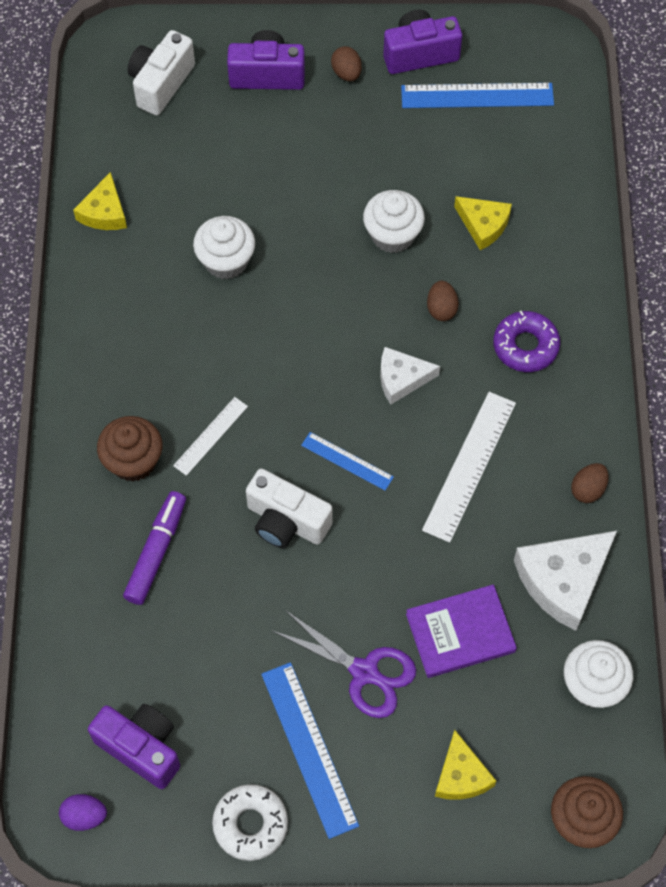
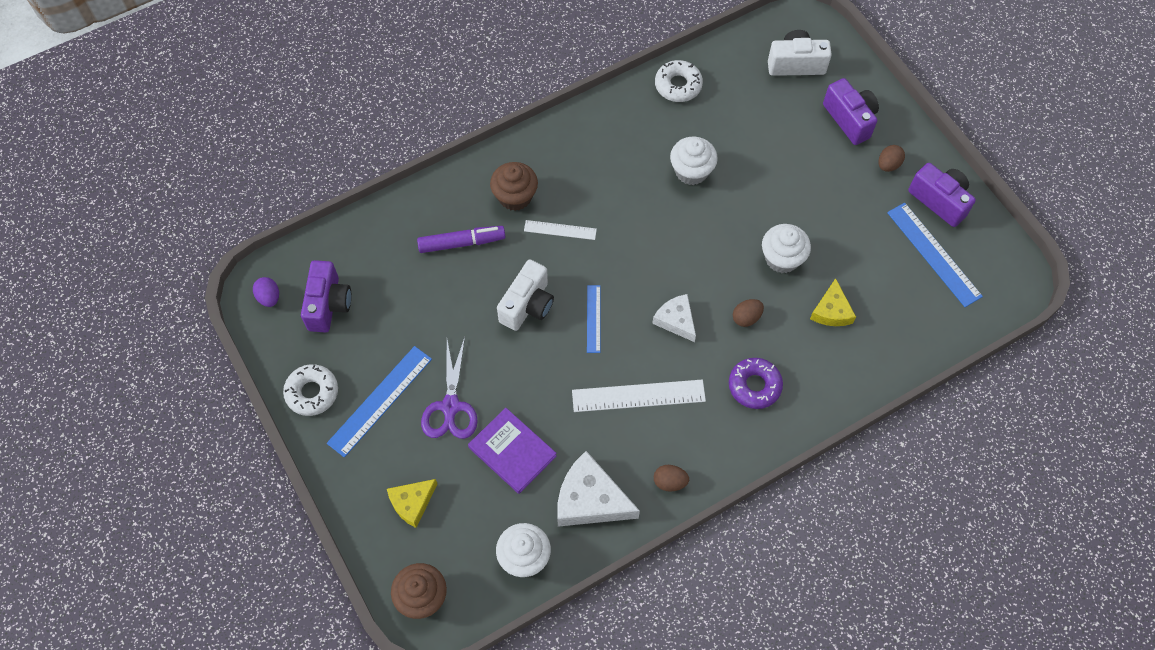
camera: 60 degrees right, 0 degrees up
(104, 212) = (678, 85): yellow cheese -> white donut
(286, 521) = (527, 305): white camera -> white camera turned 150 degrees counterclockwise

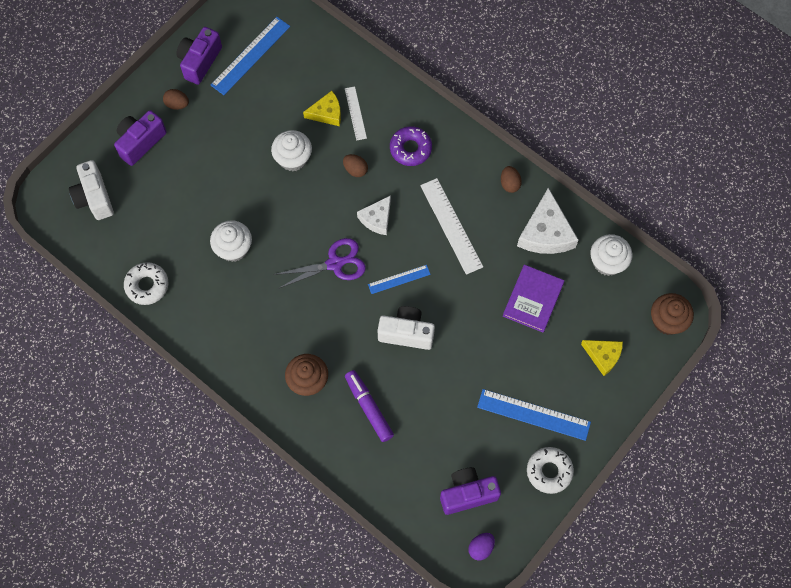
camera: 110 degrees left, 5 degrees up
(450, 407) = (516, 358): purple scissors -> purple scissors (335, 263)
(560, 230) = (327, 333): white ruler -> white ruler (355, 113)

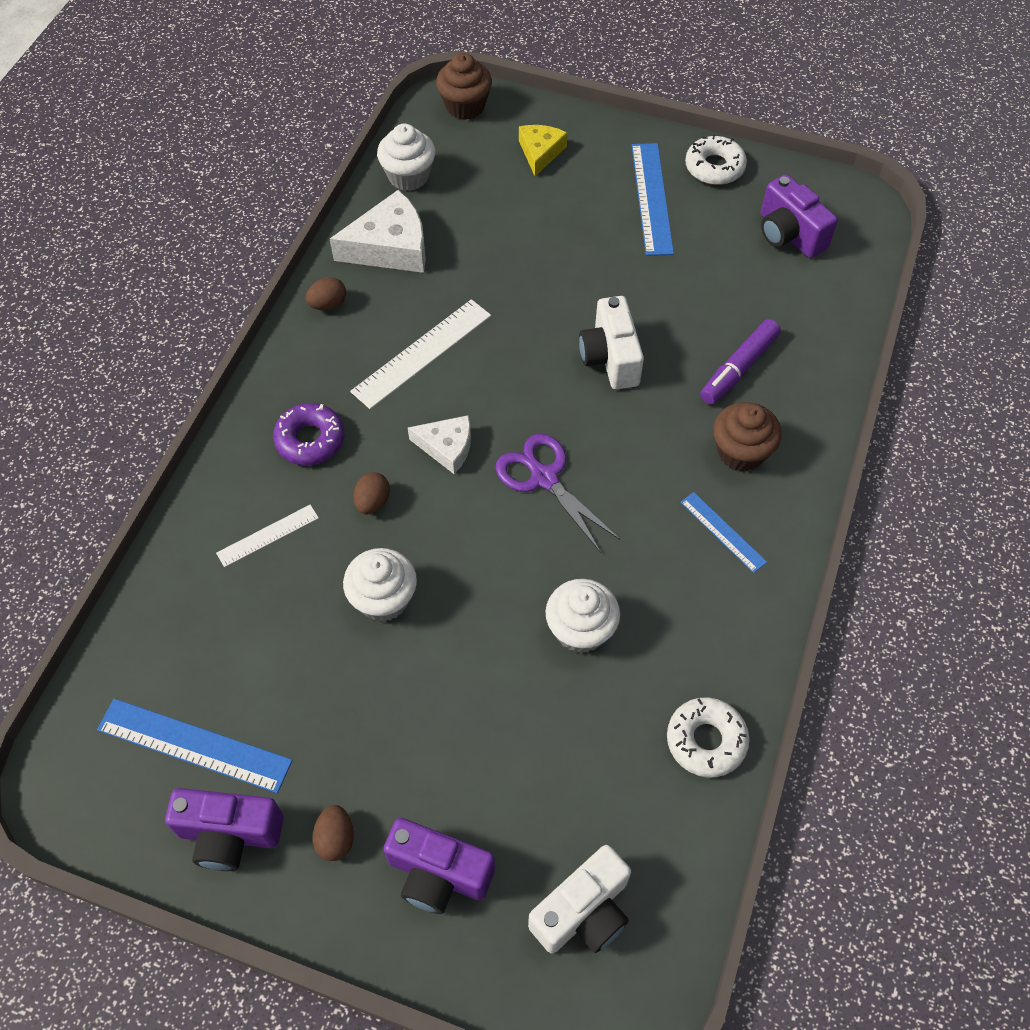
camera: 110 degrees left, 10 degrees down
(327, 113) = (280, 578): yellow cheese -> none
(399, 279) = (533, 390): blue ruler -> blue ruler (723, 532)
(481, 548) = (845, 205): purple egg -> none
(533, 299) = (495, 236): purple book -> none

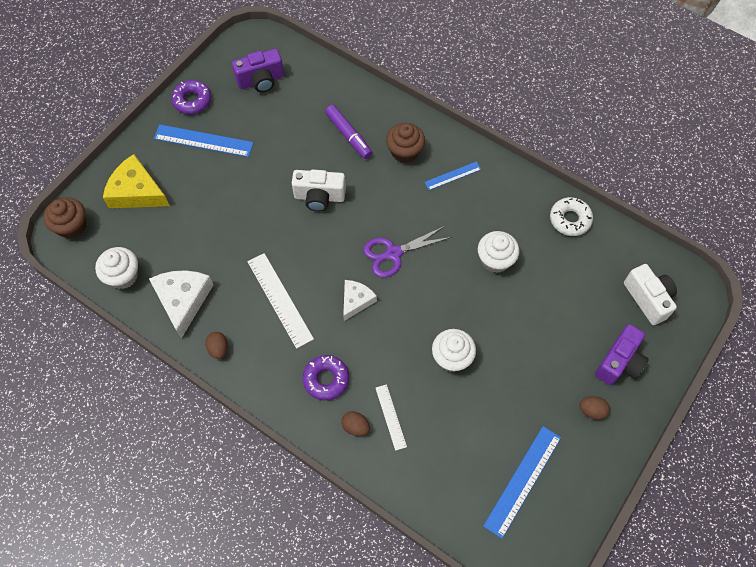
camera: 75 degrees left, 5 degrees up
(230, 834) = (580, 467): purple camera -> none
(373, 502) = (383, 351): brown egg -> brown egg (355, 427)
(540, 152) = (137, 191): yellow cheese -> yellow cheese, size x1.64
(714, 167) = (192, 101): white donut -> purple donut

